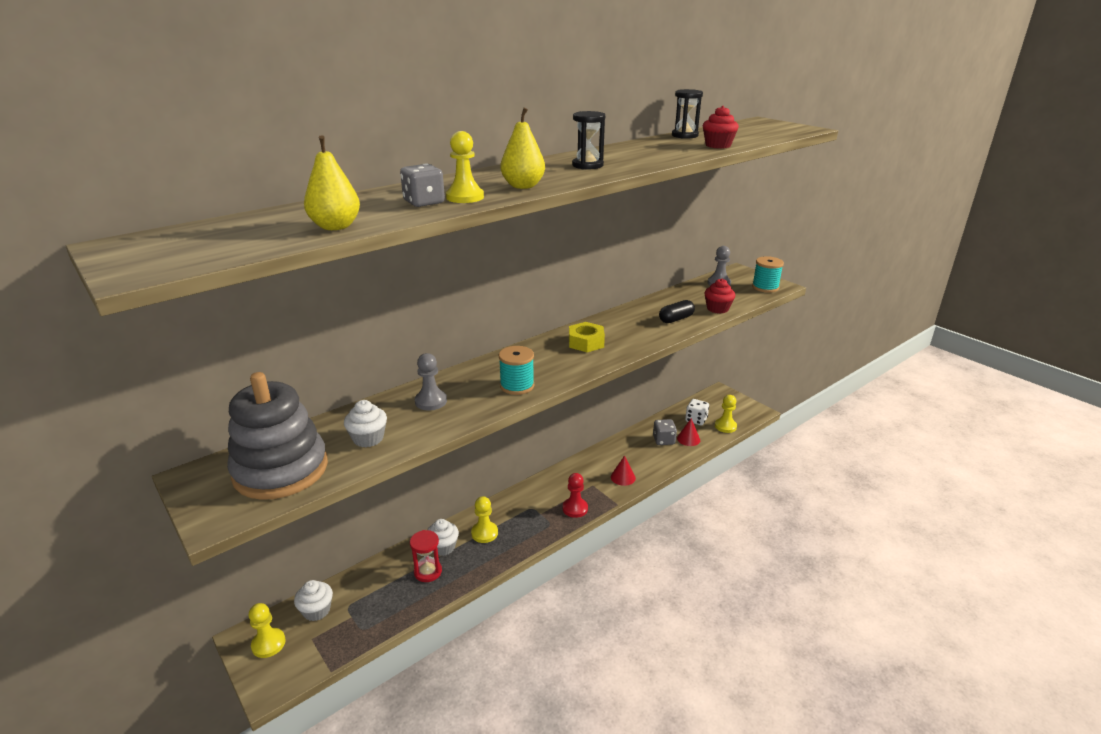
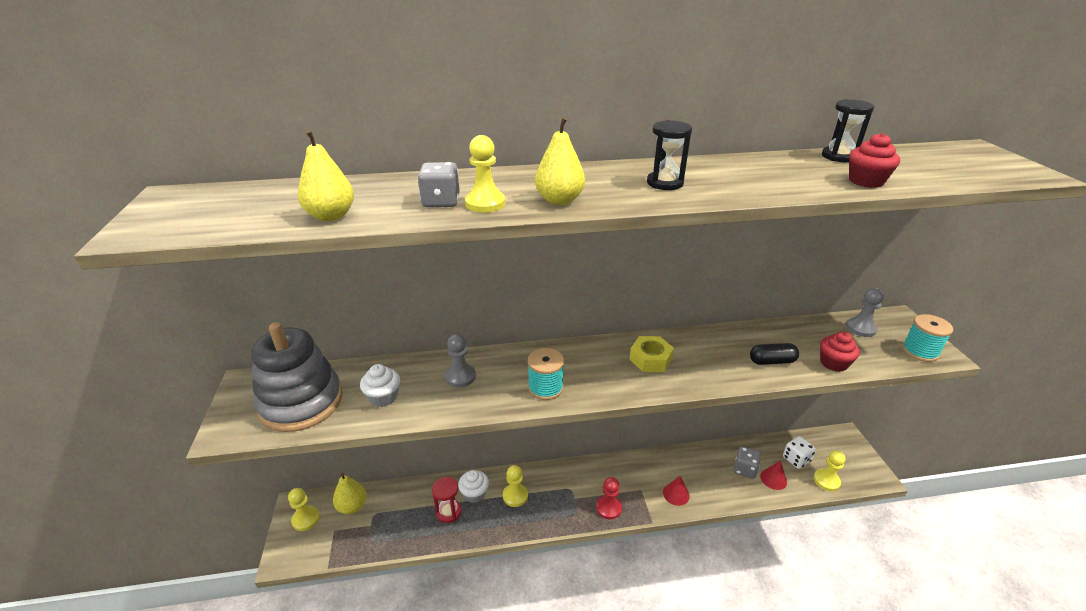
camera: 30 degrees right, 5 degrees up
(316, 610) = (352, 506): white cupcake -> yellow pear

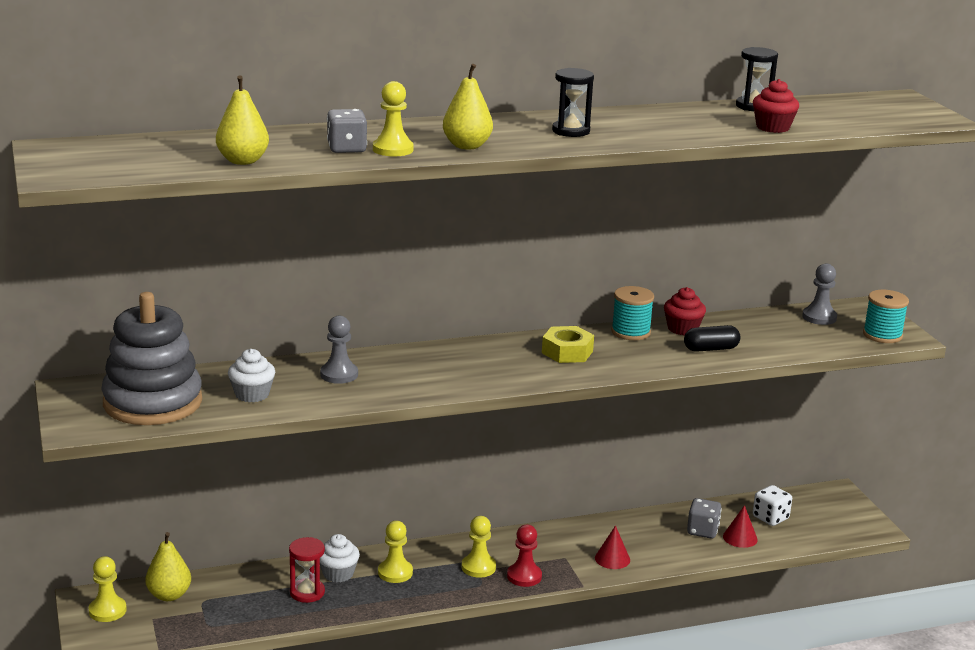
camera: 10 degrees left, 10 degrees down
(545, 388) = (446, 380): turquoise spool -> turquoise spool (630, 332)
(826, 481) = (808, 536): yellow pawn -> yellow pawn (478, 567)
(833, 363) = (782, 348): red cupcake -> red cupcake (682, 329)

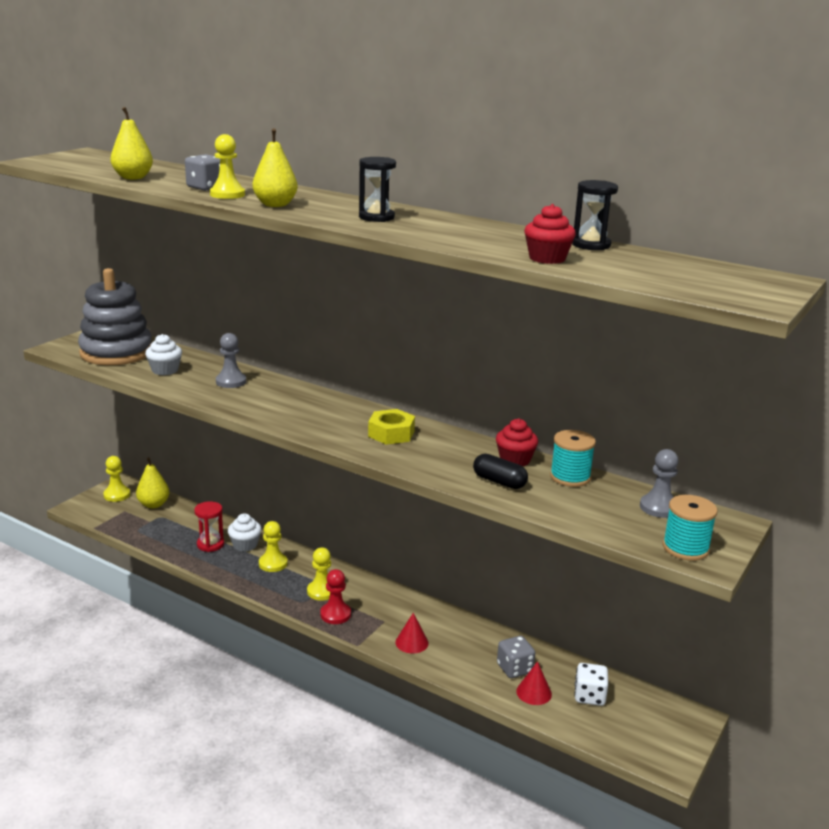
camera: 50 degrees right, 0 degrees up
(630, 332) = (469, 444): turquoise spool -> turquoise spool (570, 477)

